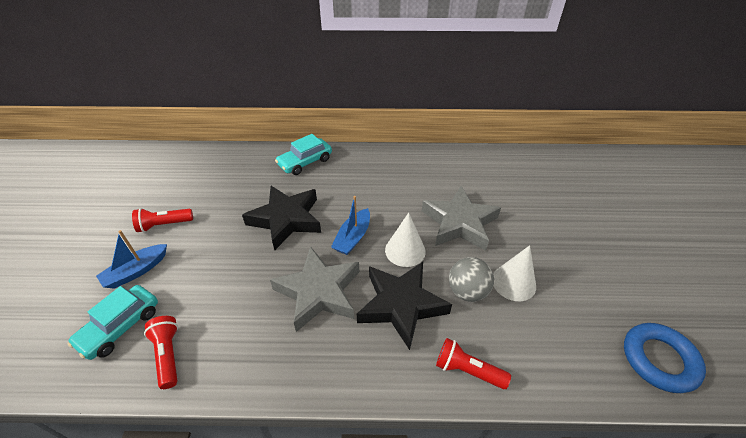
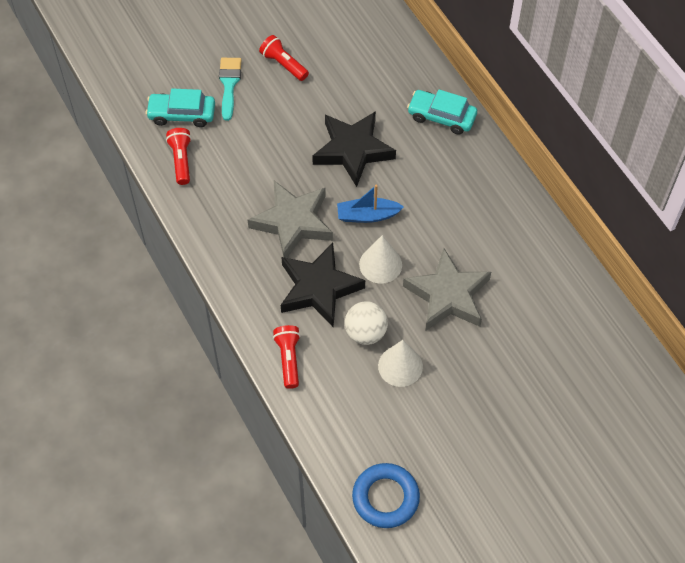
camera: 60 degrees right, 15 degrees up
(136, 271) = (229, 84): blue boat -> turquoise brush
(168, 355) = (181, 160): red flashlight -> red flashlight turned 45 degrees counterclockwise
(467, 291) = (365, 332): grey ball -> white ball

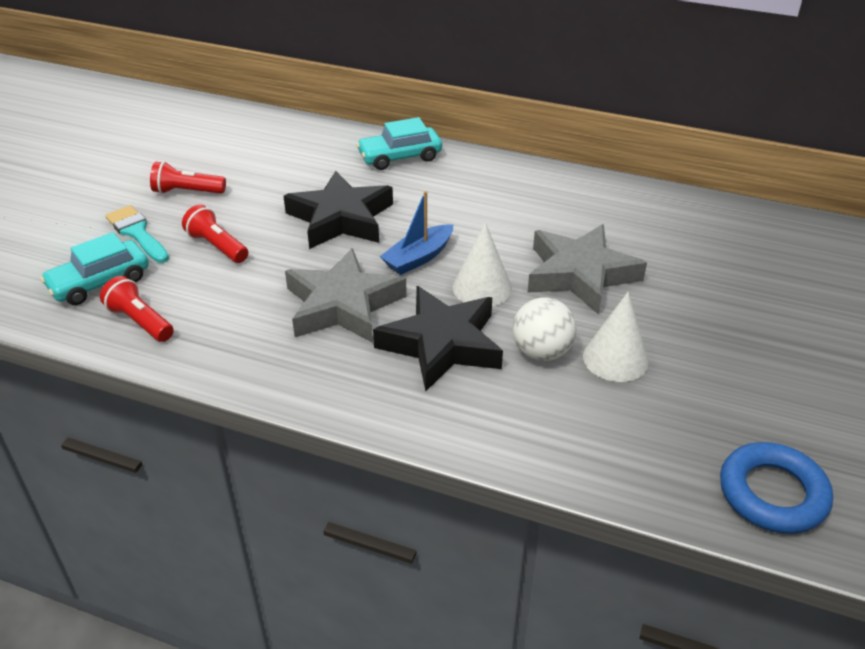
camera: 40 degrees left, 20 degrees down
(288, 359) = (489, 430): red flashlight -> red flashlight (217, 246)

